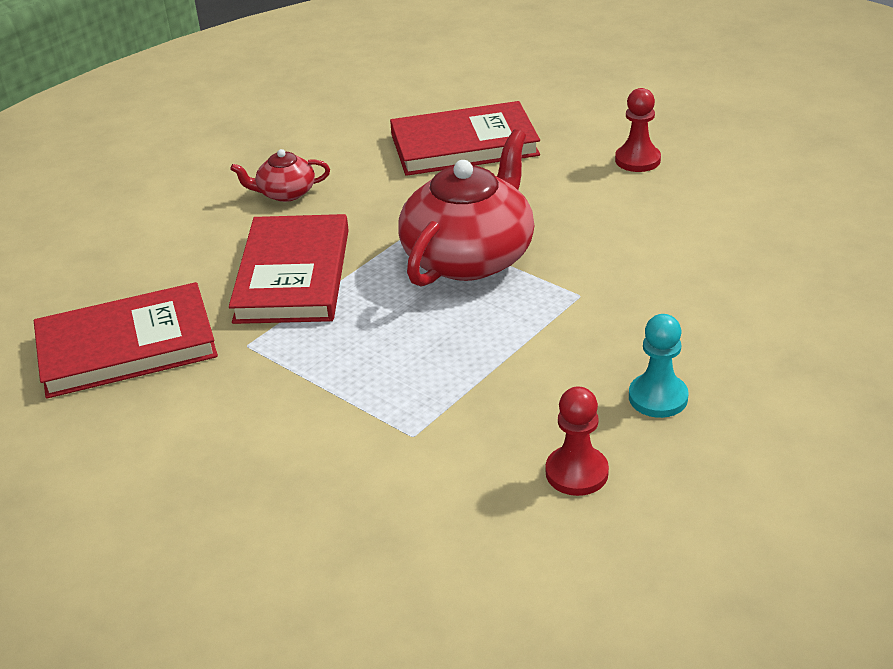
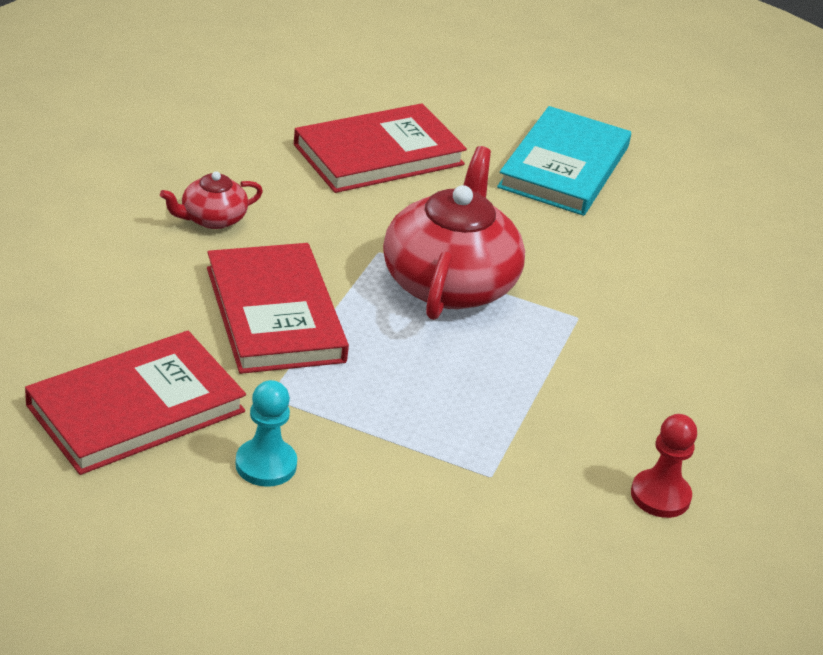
camera: 25 degrees left, 0 degrees up
(637, 160) = (564, 167): red pawn -> turquoise book
(658, 397) = (698, 416): turquoise pawn -> turquoise pawn (266, 465)

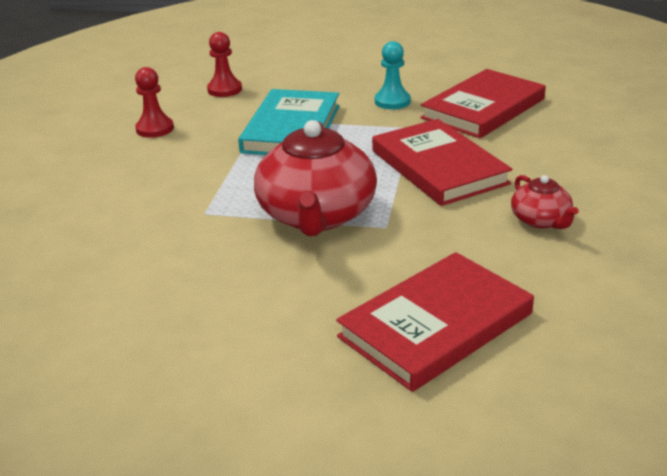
camera: 175 degrees right, 5 degrees down
(212, 219) = (541, 220): red teapot -> red teapot turned 105 degrees clockwise
(546, 582) = (224, 89): none -> red pawn
(564, 167) = (218, 366): turquoise book -> turquoise book (291, 128)

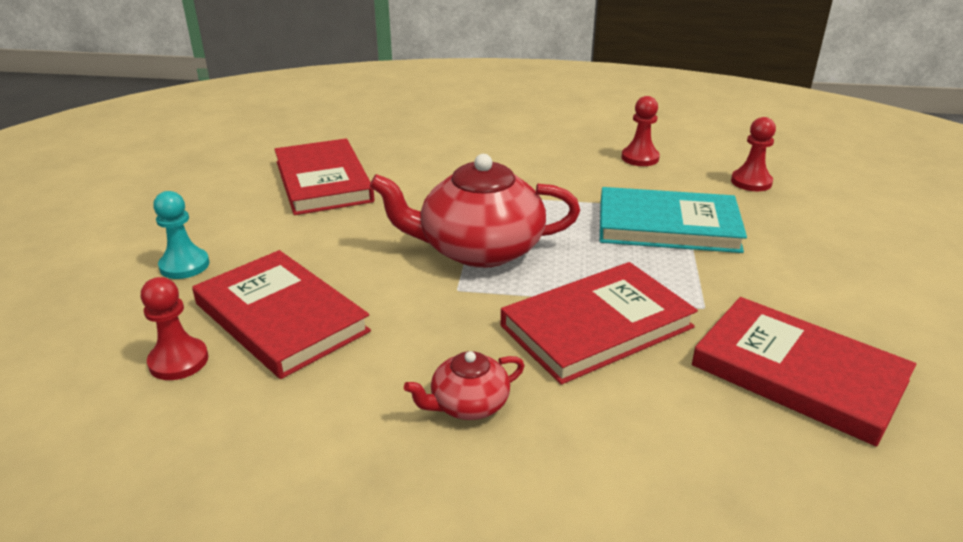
camera: 85 degrees right, 0 degrees up
(122, 328) = (323, 181): none -> red book
(392, 101) = (779, 292): turquoise pawn -> turquoise pawn (184, 265)
(517, 384) = (178, 361): none -> red pawn

